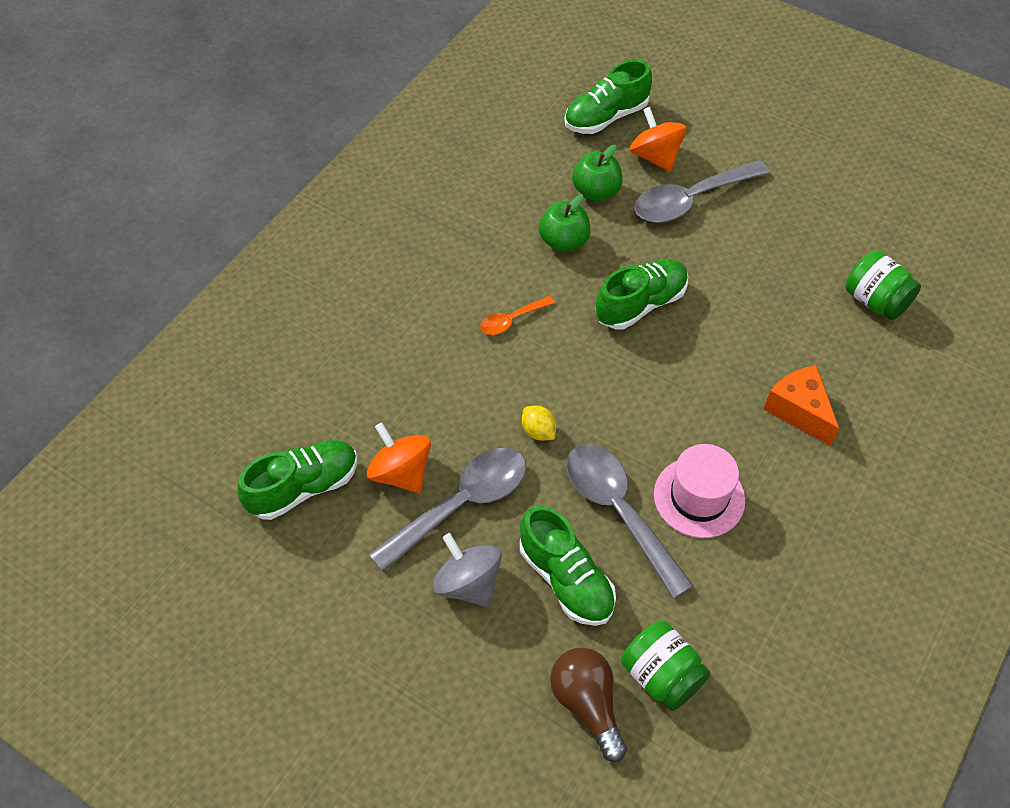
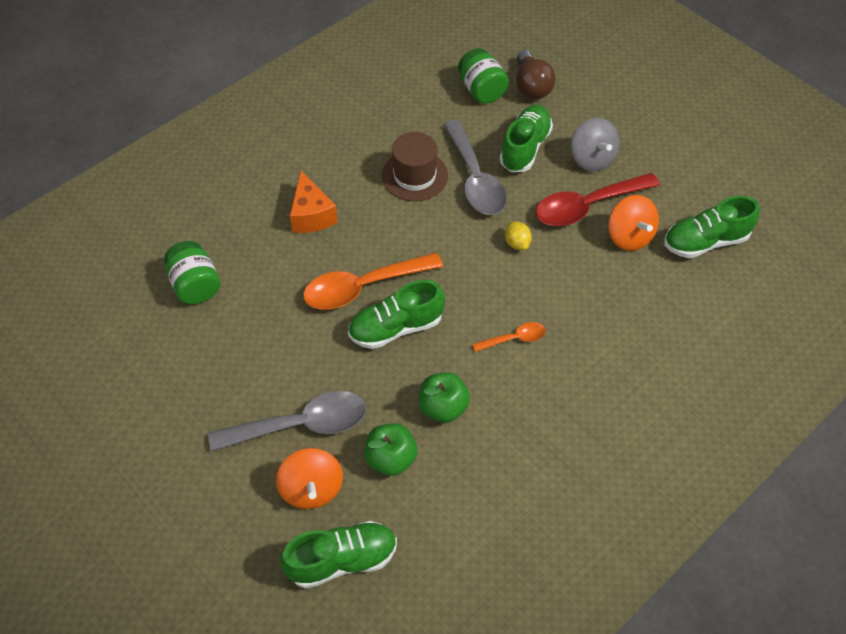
camera: 165 degrees left, 0 degrees up
(461, 504) = (587, 206): grey spoon -> red spoon
(566, 579) = (525, 148): green shoe -> green shoe turned 45 degrees clockwise
(695, 338) = (363, 287): none -> orange spoon
(699, 497) = (414, 175): pink hat -> brown hat

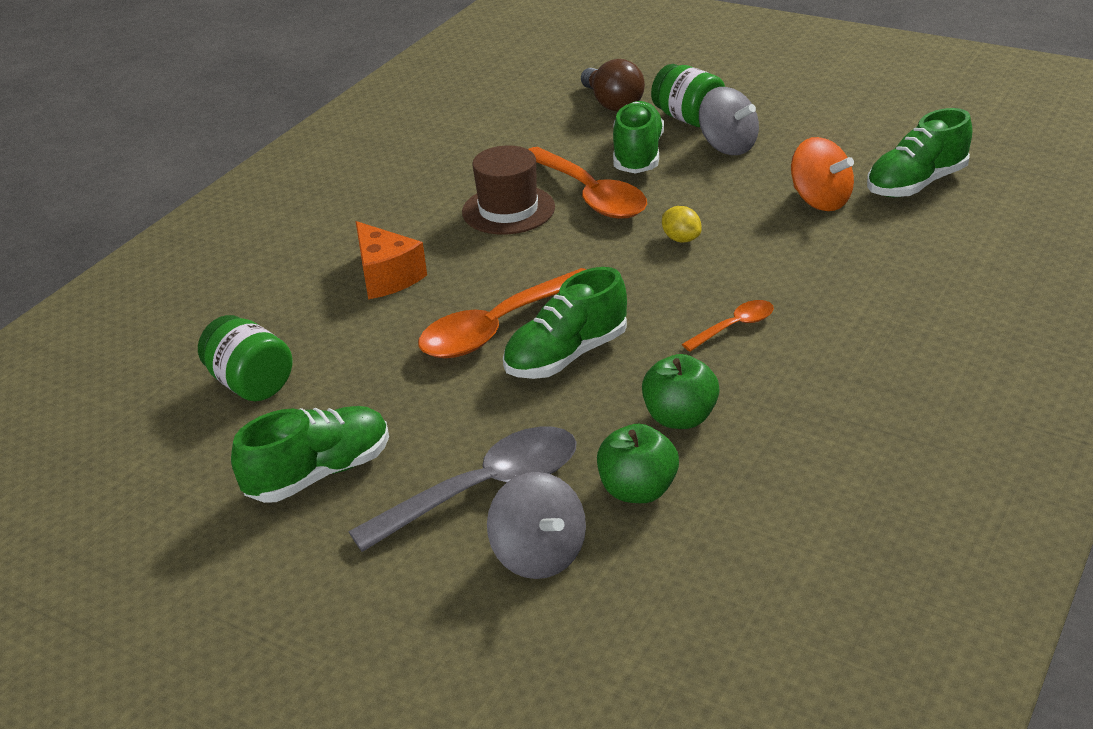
camera: 15 degrees left, 20 degrees down
(312, 488) = (539, 555): orange spinning top -> grey spinning top
(342, 560) = (630, 623): green shoe -> green shoe (319, 473)
(475, 179) = (590, 195): grey spoon -> orange spoon
(481, 90) = (551, 119): green jar -> green jar (688, 118)
(587, 206) = (749, 187): red spoon -> none

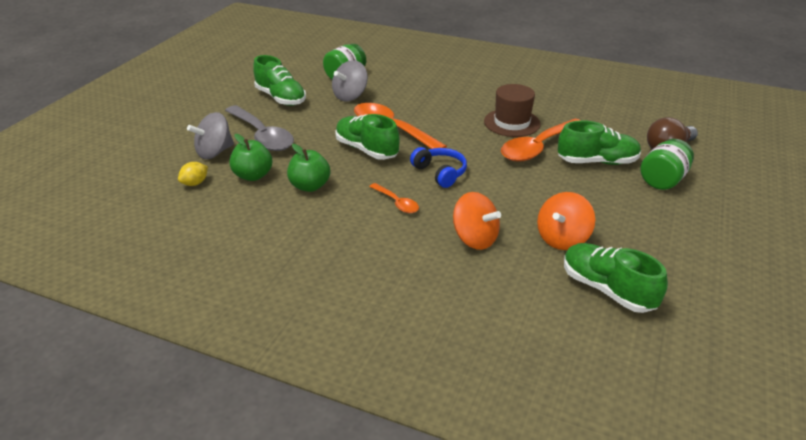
camera: 80 degrees right, 0 degrees up
(386, 277) = (435, 96): orange cheese -> none
(652, 284) = (440, 173): none -> blue headphones
(681, 239) = (493, 181): yellow lemon -> yellow lemon (195, 183)
(728, 146) = (627, 197): grey spinning top -> grey spinning top (350, 96)
(823, 264) = (474, 239): none -> orange spinning top

